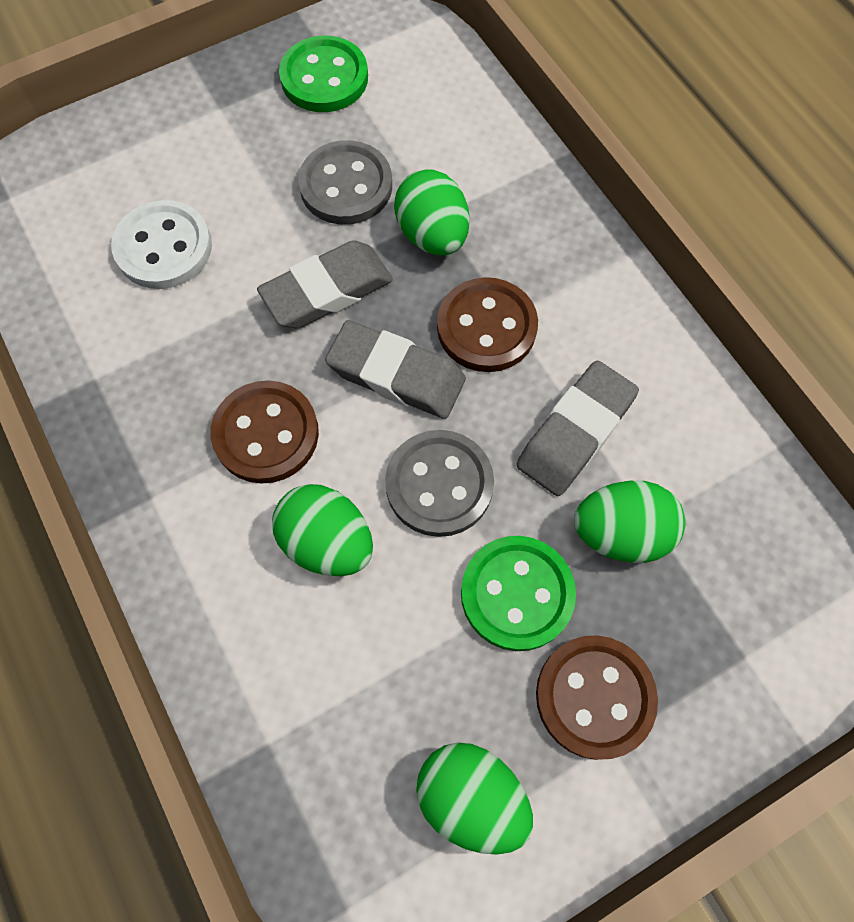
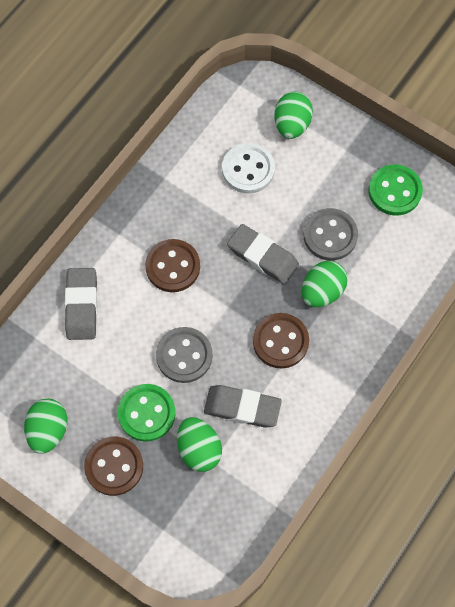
camera: 65 degrees right, 0 degrees up
(327, 542) = (133, 319): green egg -> green egg (292, 124)
(396, 375) = (232, 310): grey eraser -> grey eraser (82, 306)

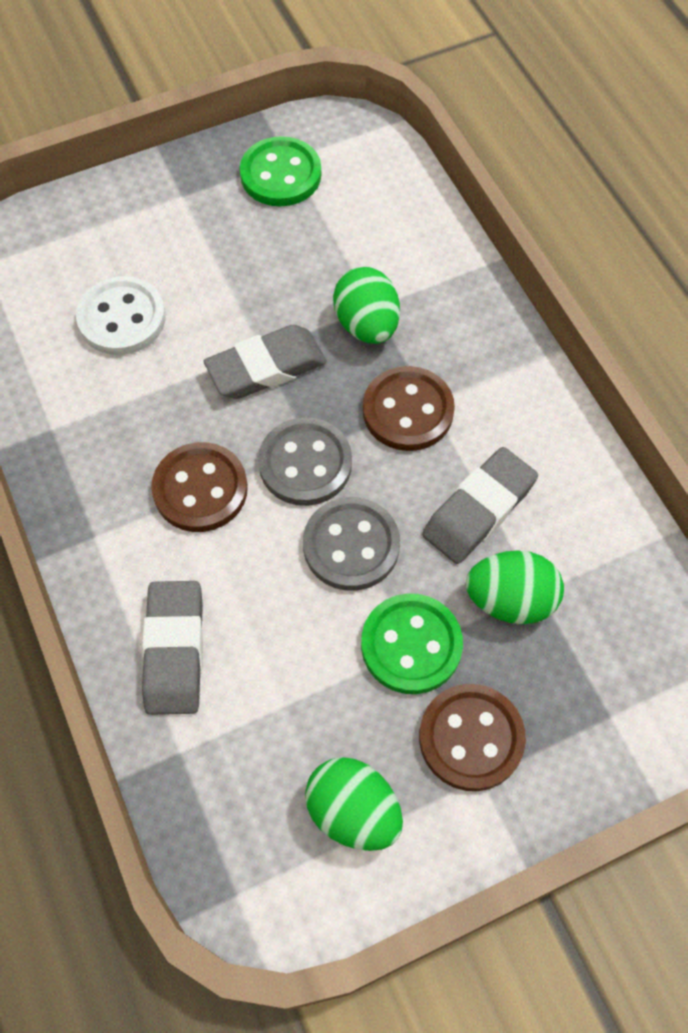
camera: 60 degrees left, 5 degrees down
(82, 306) = (175, 650): grey eraser -> grey eraser turned 60 degrees clockwise
(292, 124) = (96, 235): green egg -> none
(330, 235) = (292, 275): grey button -> grey button (305, 464)

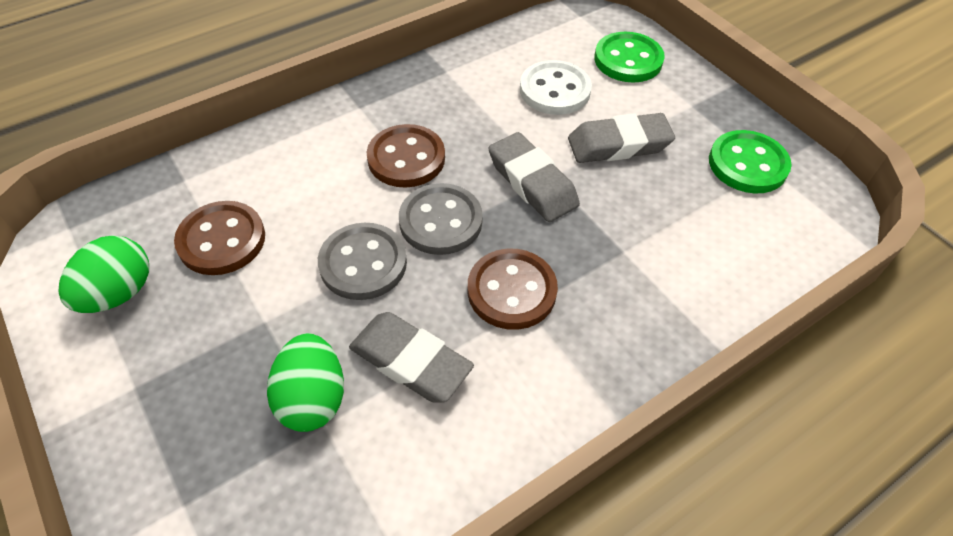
camera: 80 degrees right, 10 degrees down
(175, 650) = (265, 165): grey eraser -> grey eraser (619, 145)
(366, 325) = (600, 248): green egg -> none
(411, 645) = (266, 319): green button -> green button (628, 60)
(471, 738) = (173, 375): brown button -> brown button (222, 240)

